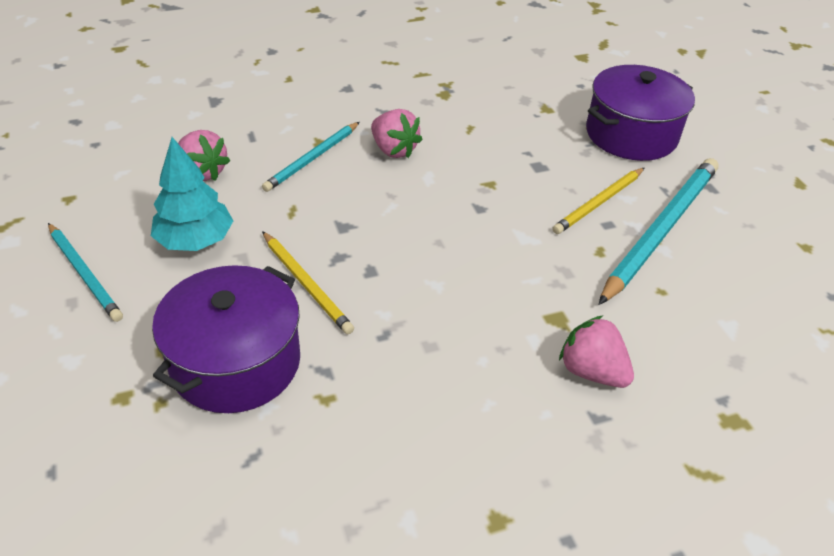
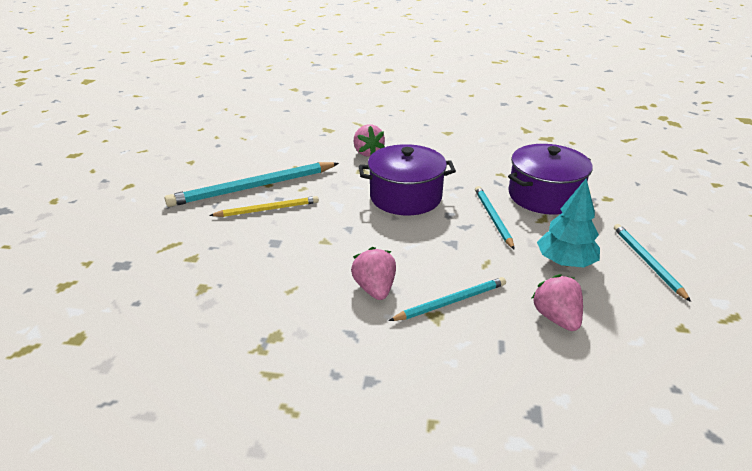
camera: 150 degrees left, 10 degrees down
(306, 284) = (493, 218): yellow pencil -> turquoise pencil
(631, 134) = (173, 244): purple pot -> purple pot (405, 197)

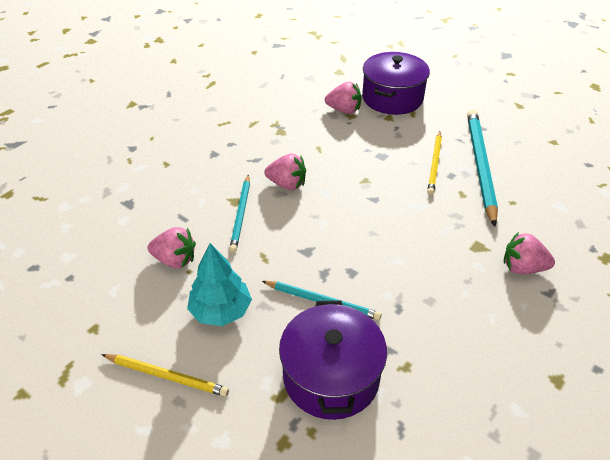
camera: 120 degrees right, 10 degrees up
(191, 297) = (344, 110): none -> pink strawberry
(405, 197) = (403, 256): purple pot -> purple pot (392, 98)
(647, 262) = (166, 376): turquoise pencil -> yellow pencil

